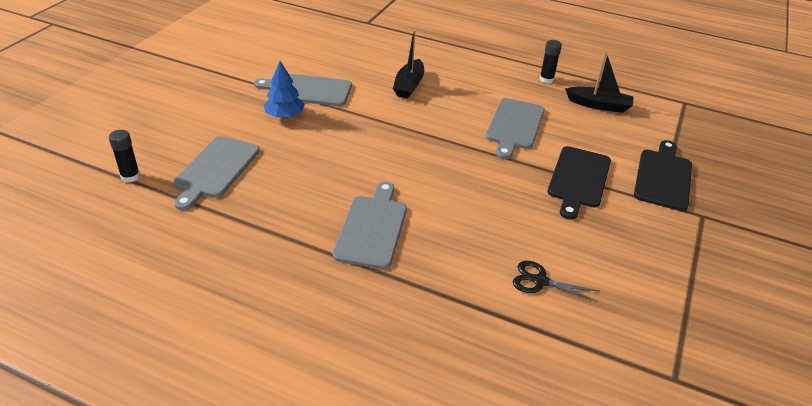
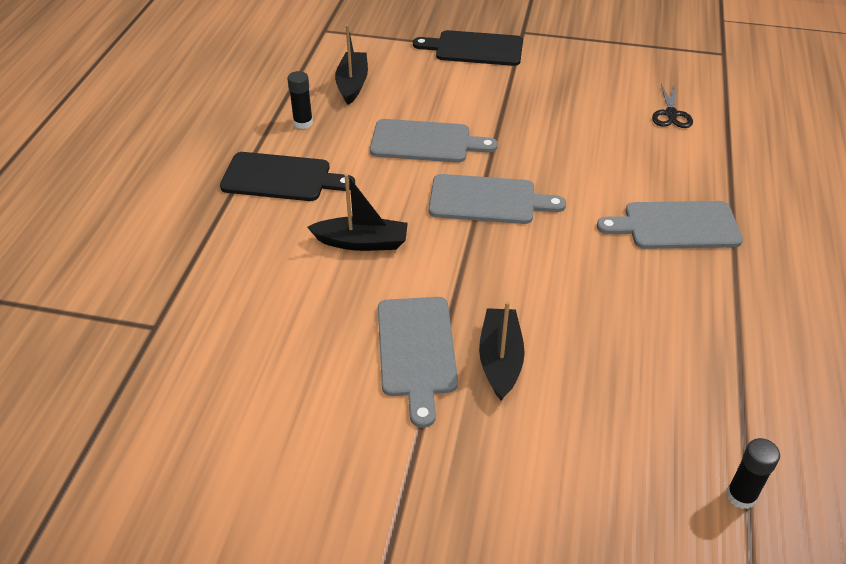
camera: 100 degrees left, 5 degrees up
(216, 169) = (665, 397): grey cutting board -> grey cutting board (487, 200)
(284, 116) = (500, 360): blue tree -> black boat
(578, 179) = (507, 96): black cutting board -> black cutting board (281, 178)

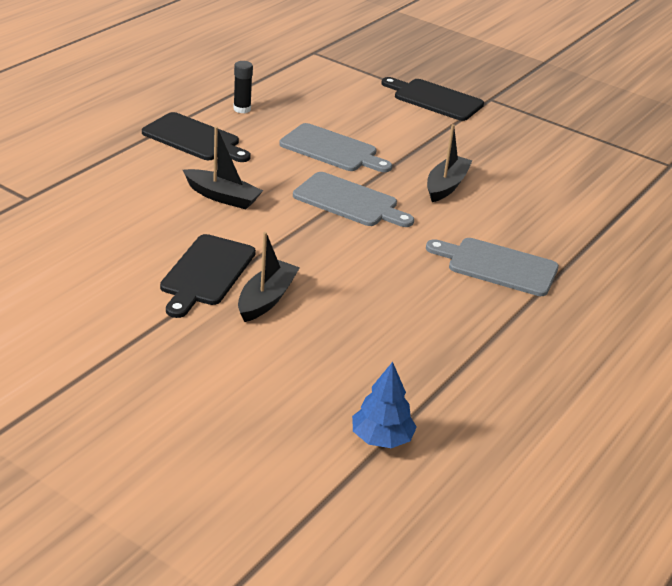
camera: 20 degrees right, 10 degrees down
(352, 84) = (305, 95): black boat -> black boat (446, 186)
(417, 351) = (206, 273): grey cutting board -> black cutting board
(671, 114) = (572, 193): black scissors -> none
(741, 496) = (381, 438): black glue stick -> blue tree

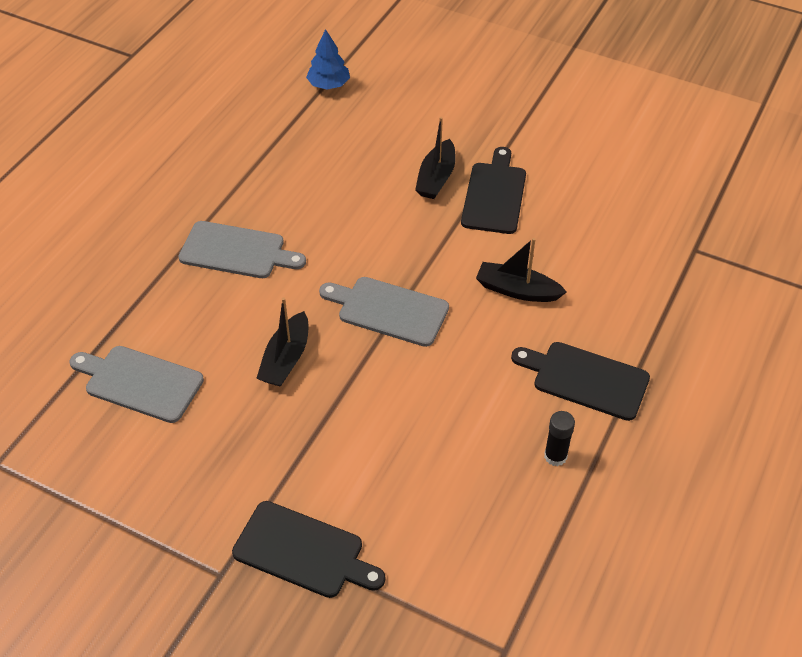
camera: 175 degrees right, 15 degrees up
(332, 149) = (424, 396): grey cutting board -> grey cutting board (140, 383)

